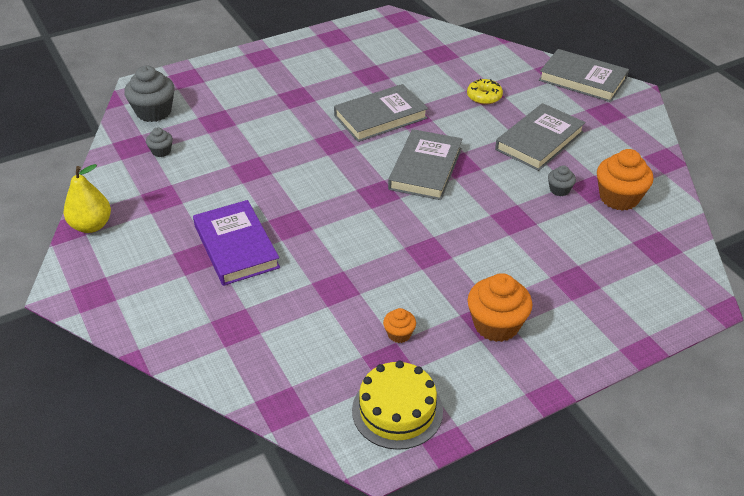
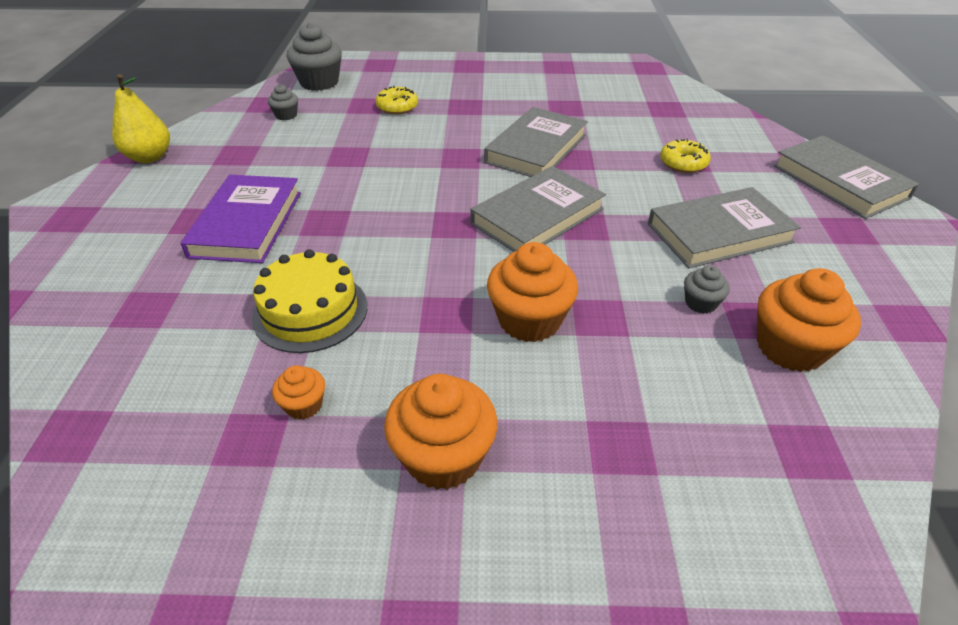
camera: 30 degrees right, 0 degrees up
(244, 115) = (397, 107): none -> yellow donut
(380, 117) = (536, 148): grey book -> grey book turned 60 degrees counterclockwise
(397, 410) = (185, 518): yellow cake -> yellow cake (310, 311)
(477, 237) = (529, 320): none -> orange cupcake

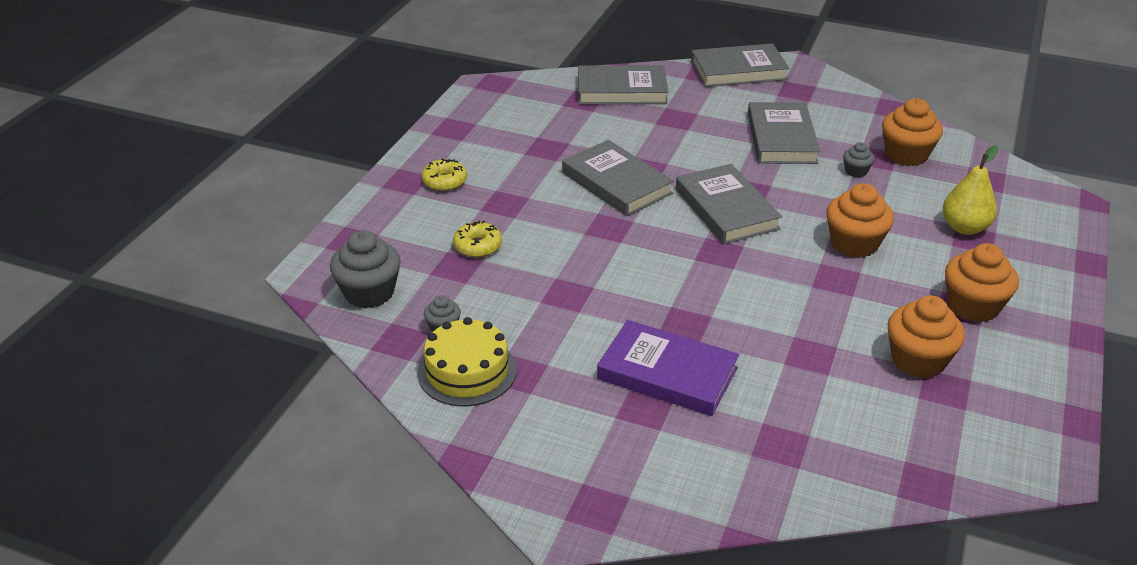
camera: 70 degrees left, 5 degrees down
(149, 157) = (485, 444): yellow pear -> yellow pear (964, 228)
(304, 405) = (918, 360): orange cupcake -> orange cupcake, size x1.95
(310, 311) = (813, 346): yellow cake -> yellow cake (467, 371)
(683, 163) = (680, 122): yellow donut -> yellow donut (444, 181)
(707, 123) = (621, 90): none -> grey book

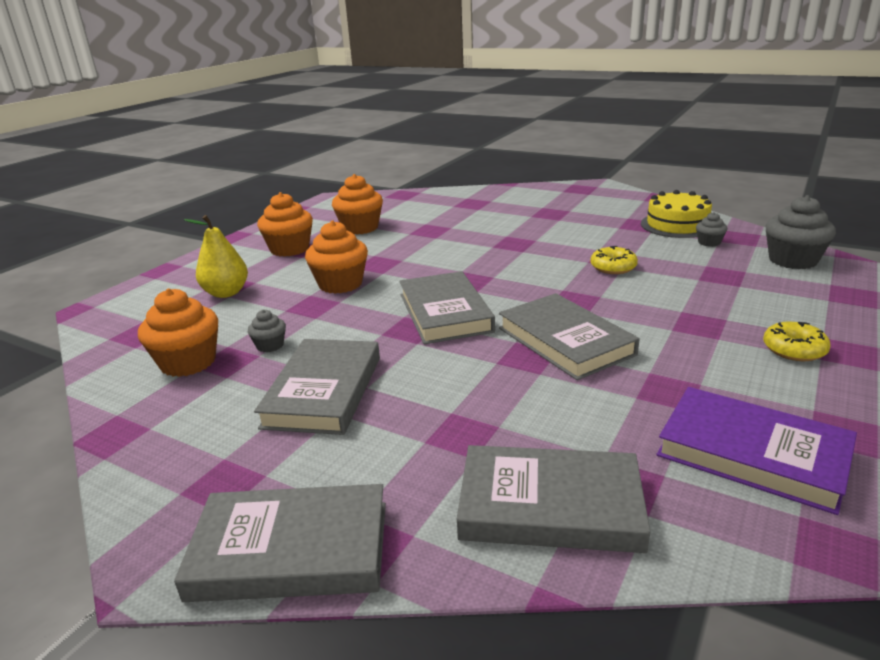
camera: 170 degrees left, 10 degrees down
(477, 246) = (710, 288): yellow donut -> yellow donut (613, 267)
(667, 373) = (533, 224): purple book -> purple book (752, 454)

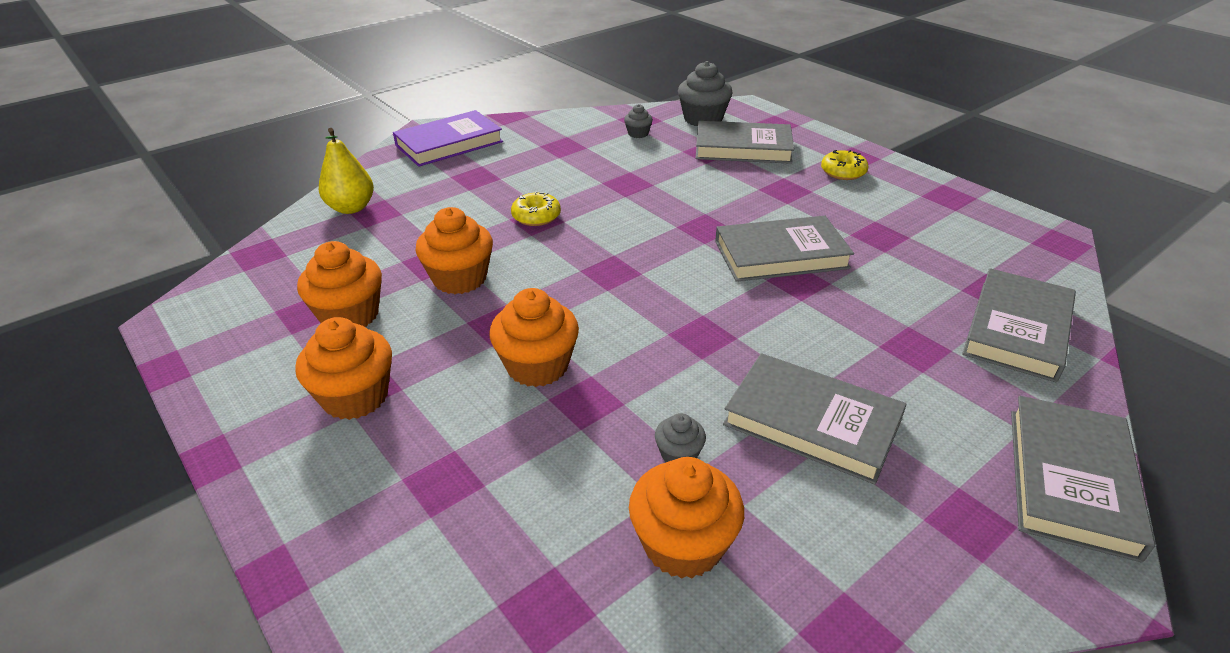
camera: 70 degrees left, 10 degrees up
(226, 293) = (469, 487): yellow pear -> yellow pear (351, 208)
(418, 241) = (460, 279): none -> orange cupcake
(445, 313) = (679, 305): grey book -> grey book (743, 148)
(613, 267) = (650, 189): yellow donut -> yellow donut (536, 216)
(677, 225) = (585, 132): yellow cake -> none
(752, 454) = (967, 234): purple book -> purple book (449, 143)

